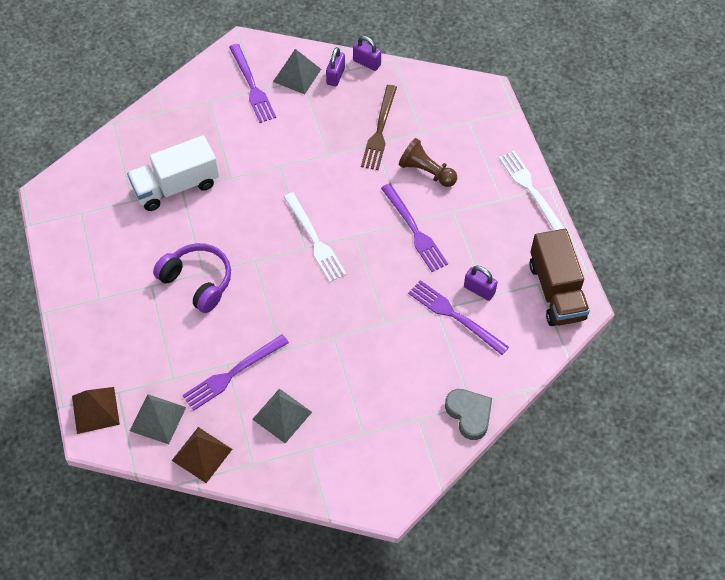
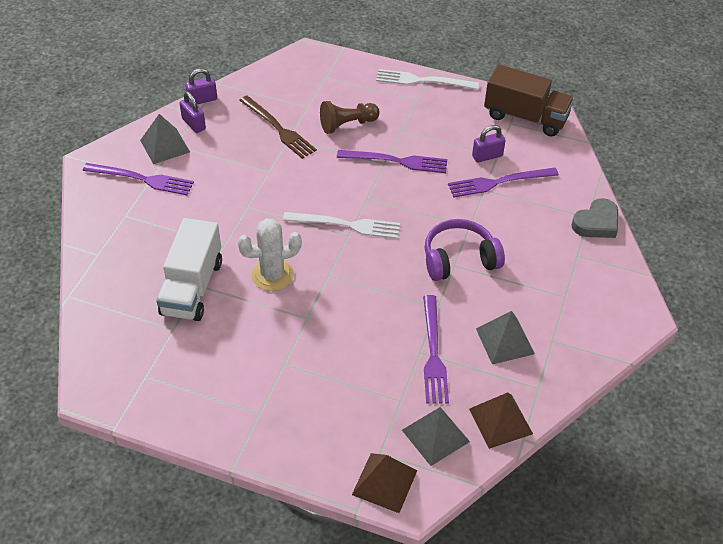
camera: 55 degrees left, 10 degrees down
(197, 282) = (312, 327): purple headphones -> purple headphones (459, 259)
(226, 226) = (272, 275): none -> white cactus
(469, 414) = (596, 223): grey heart -> grey heart turned 135 degrees clockwise

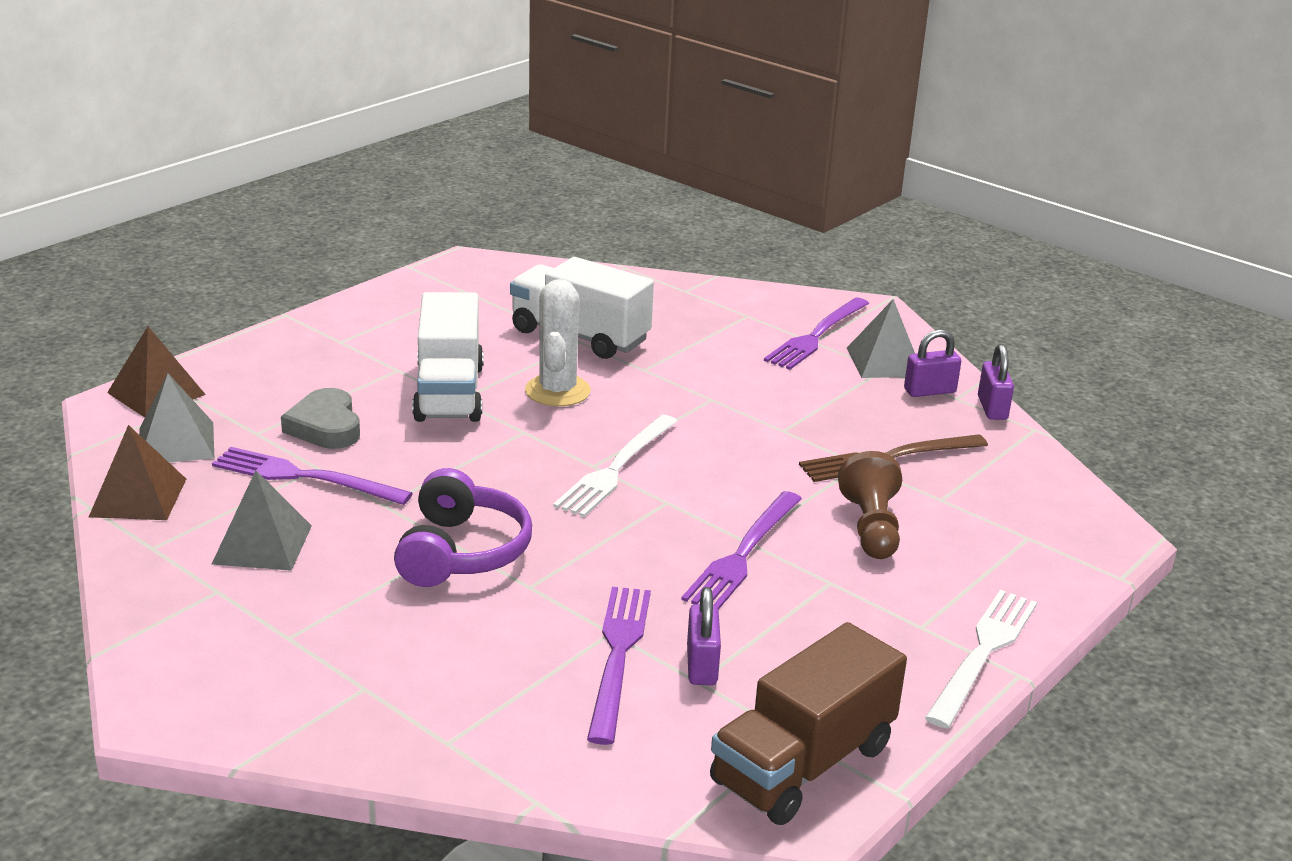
camera: 110 degrees right, 20 degrees down
(301, 325) = (449, 393): none -> white truck
(596, 223) = (423, 746): grey heart -> grey heart (325, 426)

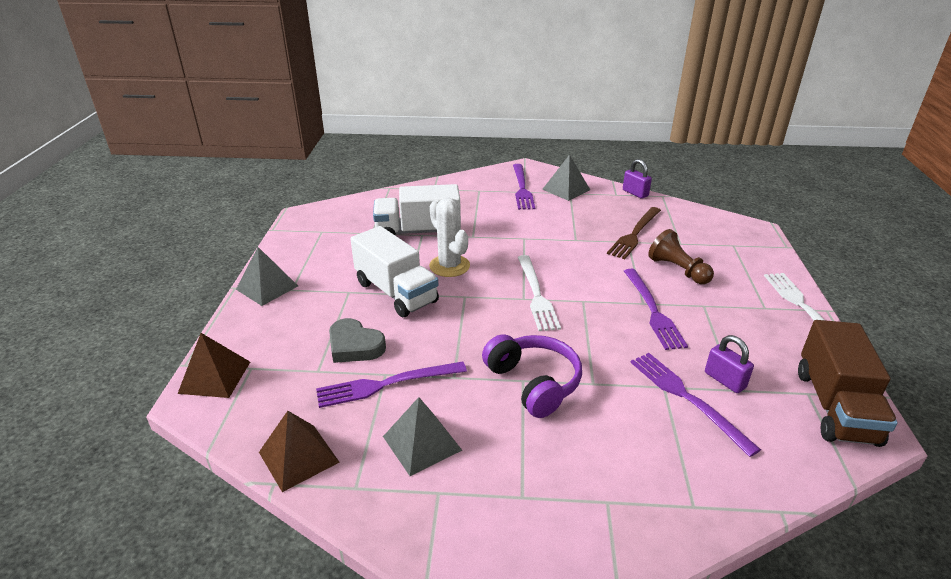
camera: 35 degrees left, 5 degrees up
(176, 443) = (274, 404): grey pyramid -> grey pyramid (267, 287)
(929, 391) = (602, 195): purple padlock -> none

